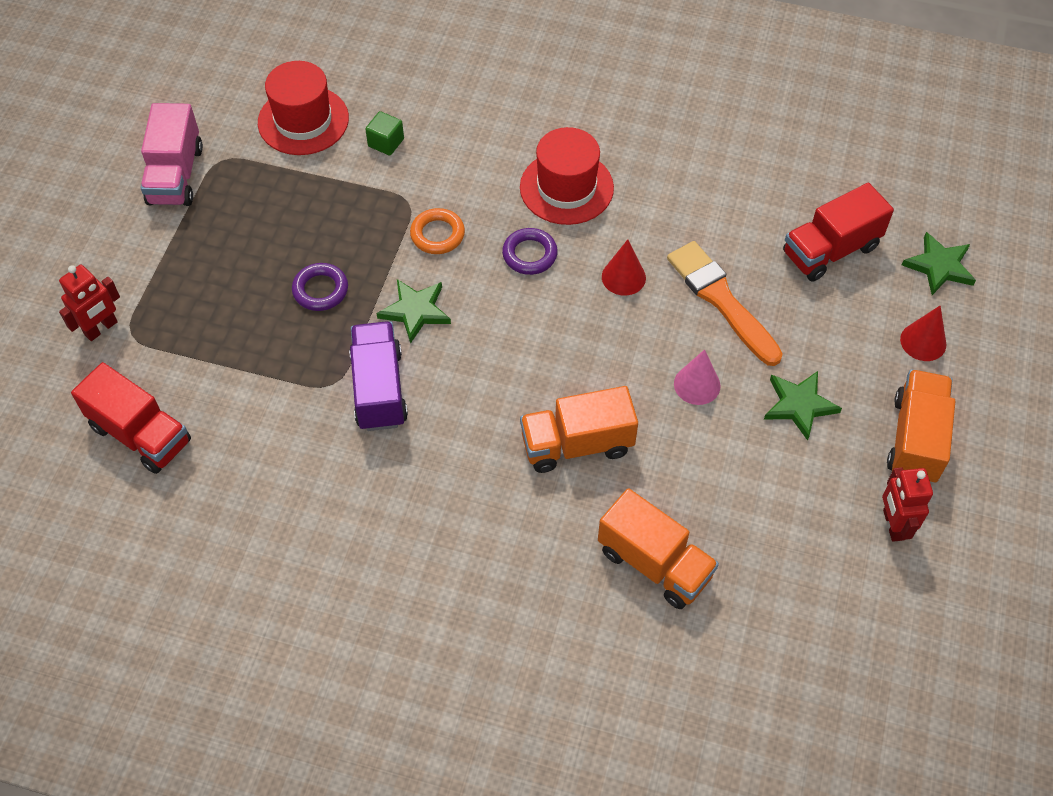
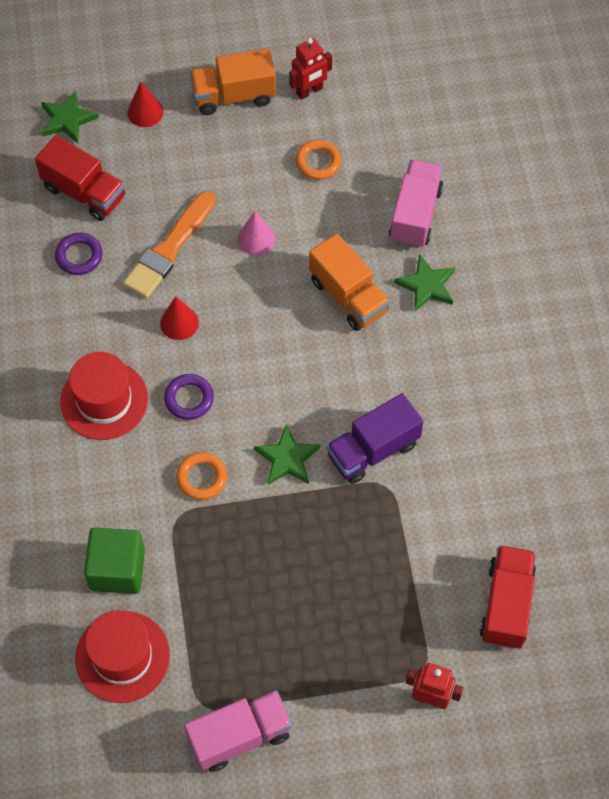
camera: 115 degrees left, 5 degrees up
(320, 290) = (303, 541): purple ring -> purple ring (79, 256)
(386, 142) = (117, 569): green cube -> green cube, size x1.84
(654, 563) = (415, 215): orange truck -> pink truck
(778, 490) = (318, 162): none -> orange ring
(799, 405) = (241, 170): green star -> green star (426, 285)

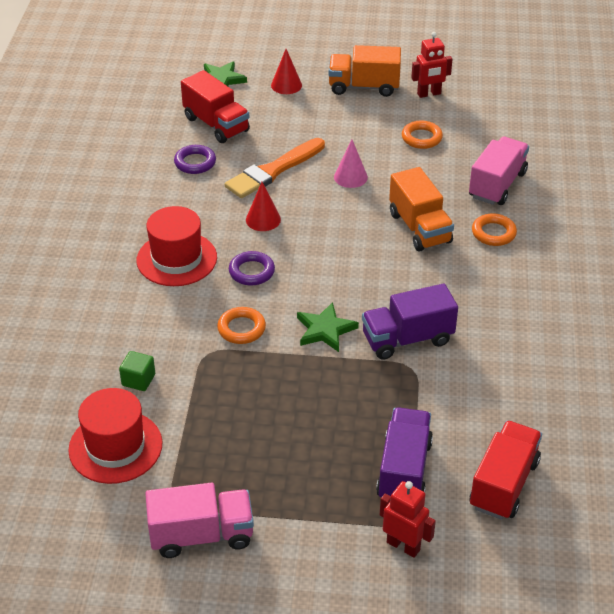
camera: 15 degrees right, 20 degrees down
(117, 569) = (138, 380): green cube -> green cube, size x0.54
(410, 612) = (404, 470): none -> purple truck
(426, 285) = (493, 233): green star -> orange ring

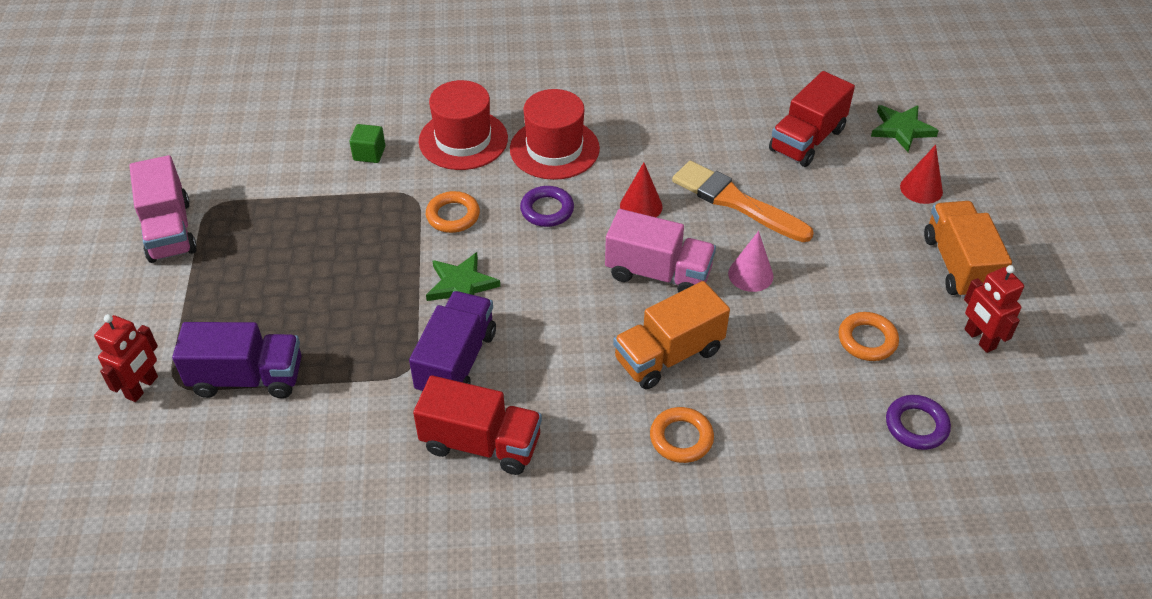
camera: 80 degrees right, 5 degrees up
(115, 447) = (281, 154): red hat -> red hat (463, 140)
(195, 162) = (726, 135): purple ring -> purple ring (916, 425)
(407, 339) = (456, 362): purple truck -> purple truck turned 45 degrees clockwise
(497, 185) = (791, 436): pink truck -> pink truck (658, 274)
(504, 484) = (224, 475): red truck -> red truck (481, 443)

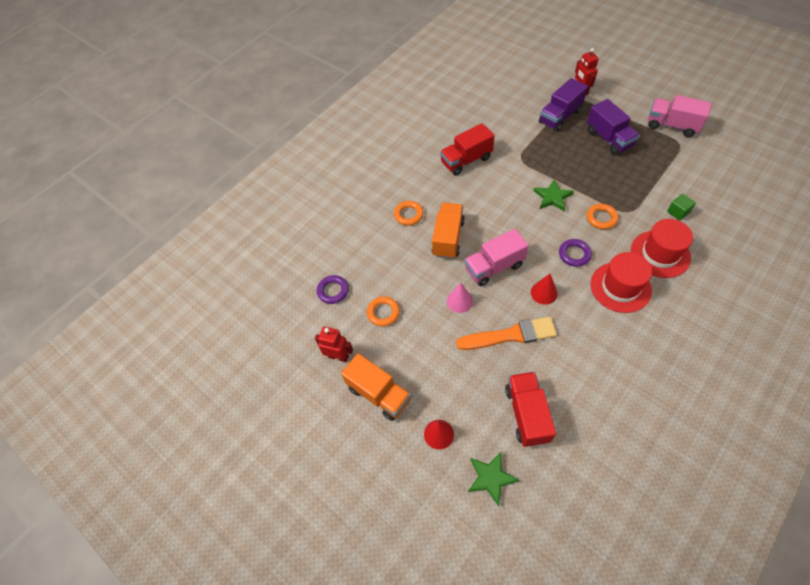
camera: 140 degrees right, 10 degrees up
(456, 362) = (511, 174): purple truck -> purple truck (609, 139)

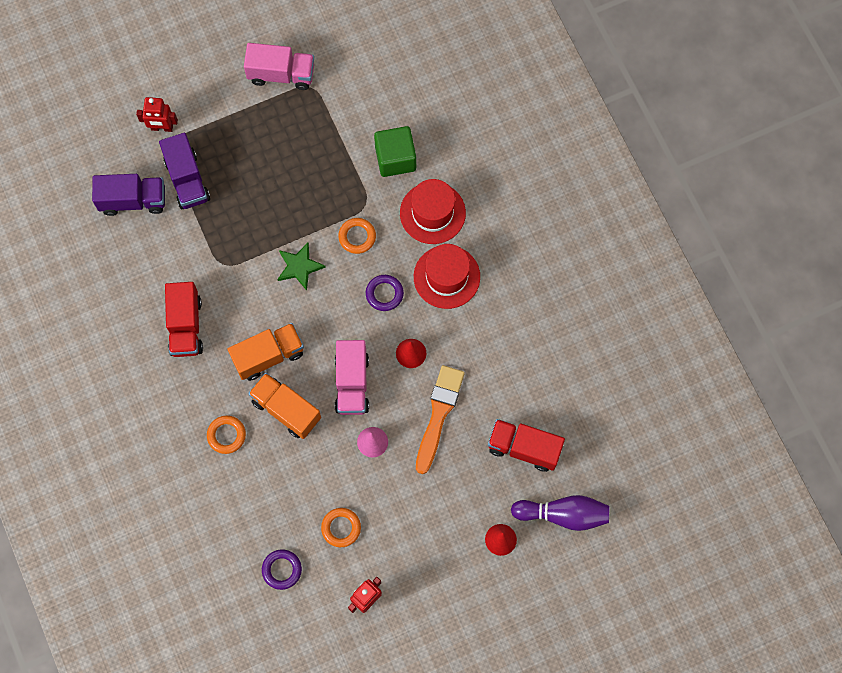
camera: 70 degrees left, 15 degrees up
(379, 394) = (430, 576): orange truck -> orange truck (268, 356)
(491, 478) = (563, 514): green star -> purple bowling pin
(609, 139) = (256, 152): purple truck -> purple truck (133, 200)
(672, 126) = (281, 74): pink truck -> pink truck turned 135 degrees counterclockwise
(678, 212) = (395, 158): green cube -> green cube, size x1.84

